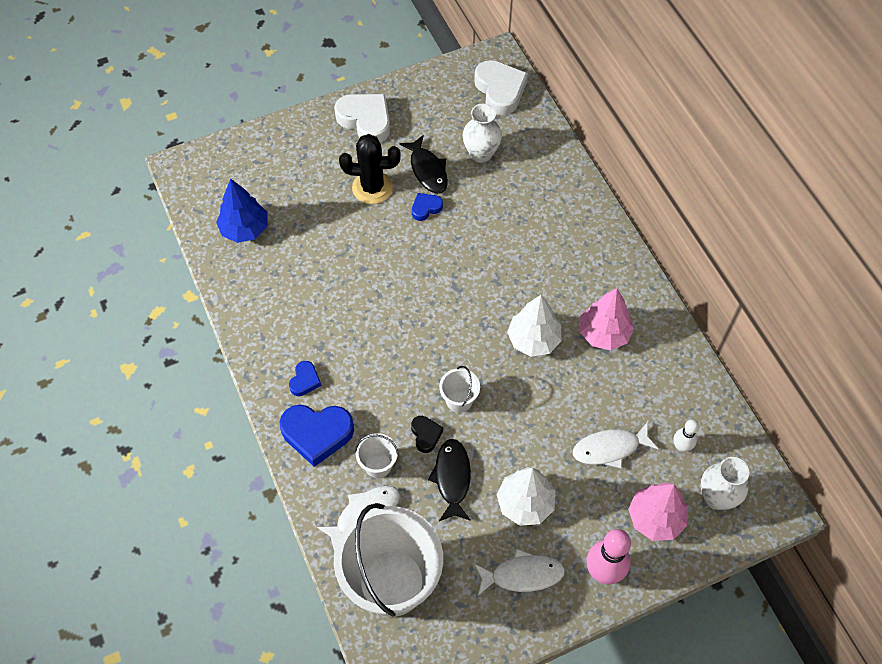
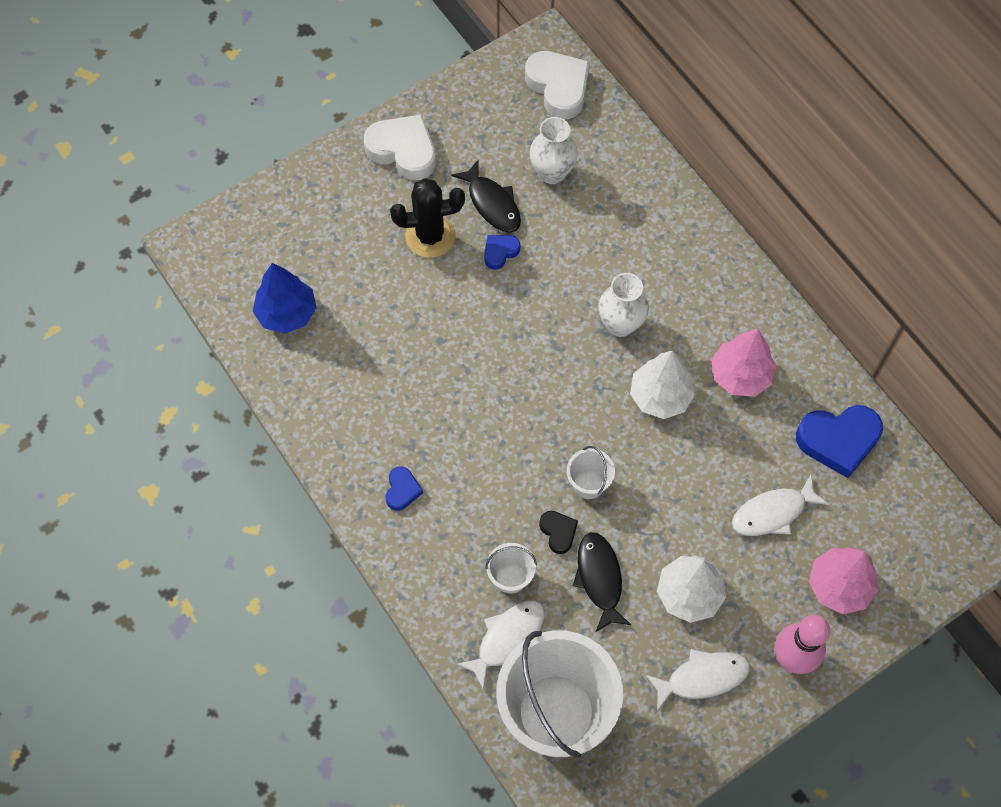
camera: 10 degrees left, 5 degrees up
(317, 434) = (431, 552): blue heart -> blue heart (838, 440)
(681, 446) = (853, 496): white bowling pin -> none
(716, 497) = (903, 550): white vase -> white vase (620, 324)

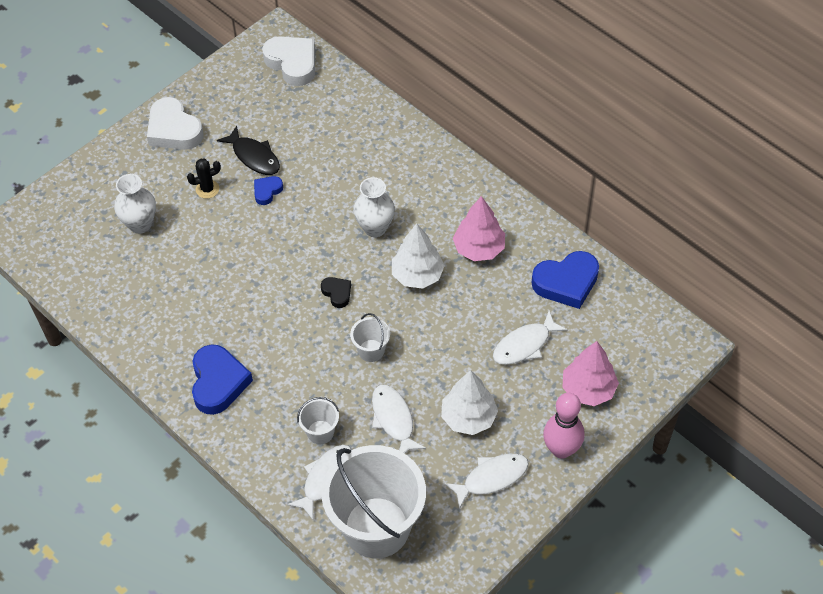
camera: 10 degrees left, 10 degrees down
(287, 313) = (98, 266): blue tree -> none
(402, 490) = (218, 382): blue heart -> blue heart, size x1.95
(403, 150) = (174, 130): white heart -> white heart turned 150 degrees counterclockwise
(430, 236) = (207, 189): black cactus -> black cactus, size x0.57
(552, 173) = (299, 126): white vase -> white vase (140, 224)
(558, 532) = (353, 391): black heart -> black heart (337, 293)
(599, 579) = (393, 419): black fish -> white fish

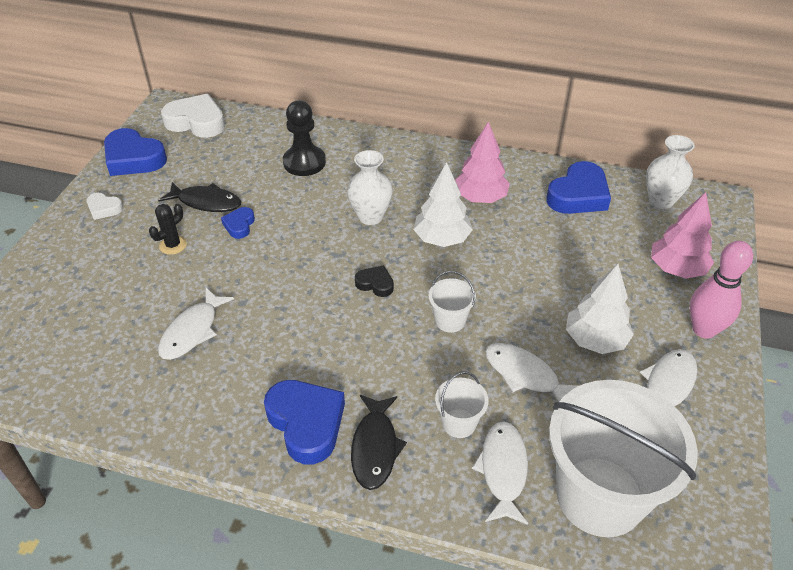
camera: 30 degrees left, 10 degrees down
(140, 224) = (114, 303): white vase -> white vase (661, 201)
(174, 130) = (104, 208): white heart -> white heart, size x0.51
(221, 85) = (133, 158): none -> blue heart
(252, 422) = (375, 447): none -> black fish
(356, 147) = (304, 162): none -> black pawn
(524, 345) = (588, 256): white fish -> white fish (192, 331)

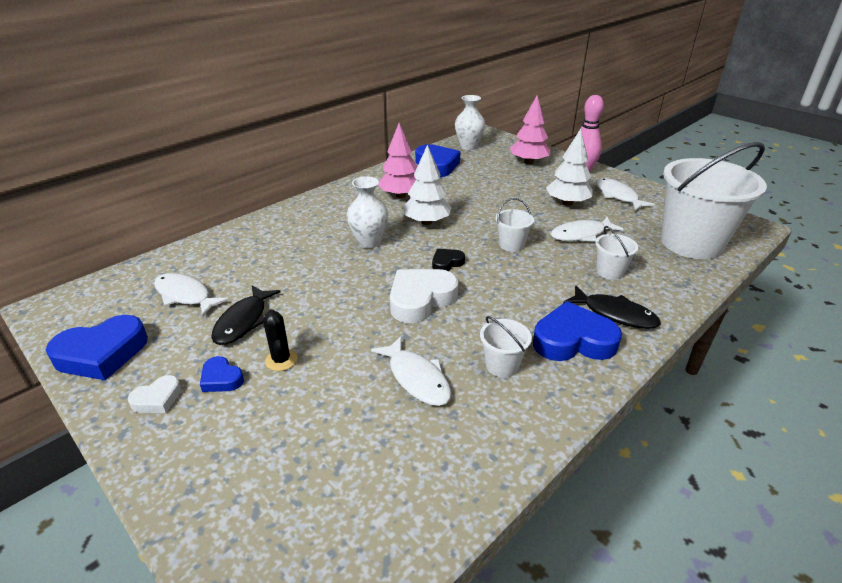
camera: 60 degrees left, 10 degrees down
(196, 122) = (109, 294): white heart -> white heart (420, 299)
(206, 202) = (243, 321): black fish -> black fish turned 150 degrees clockwise
(238, 381) = (502, 365): none -> white bucket
(239, 225) = (301, 310): blue heart -> blue heart (221, 379)
(304, 162) = (262, 252): black pawn -> none
(503, 470) = (658, 268): white fish -> white fish (185, 295)

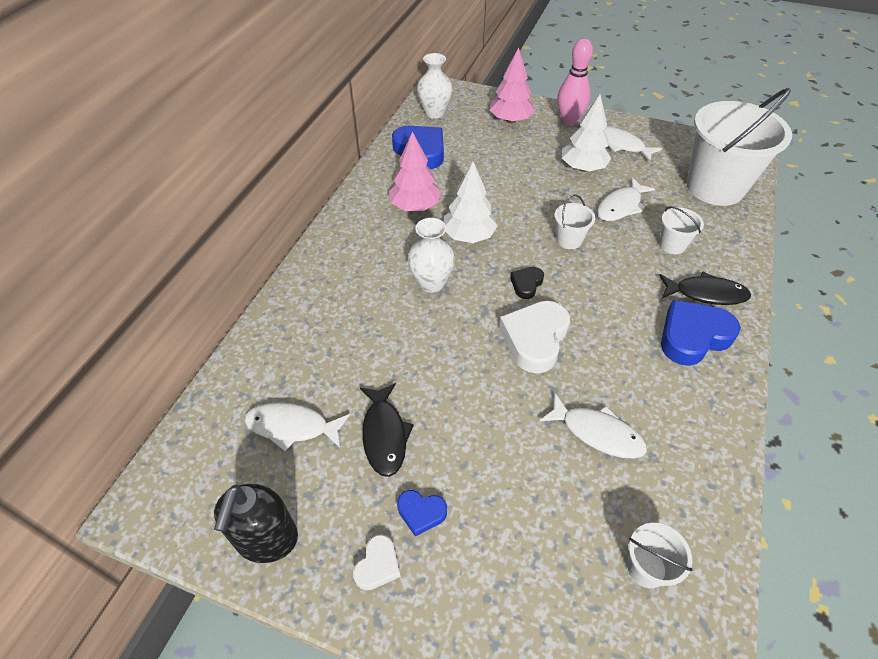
camera: 25 degrees left, 15 degrees up
(102, 354) = (267, 539): blue heart -> black soap dispenser
(281, 360) = (461, 465): black cactus -> none
(502, 365) = (656, 388): white bucket -> white bucket (646, 568)

